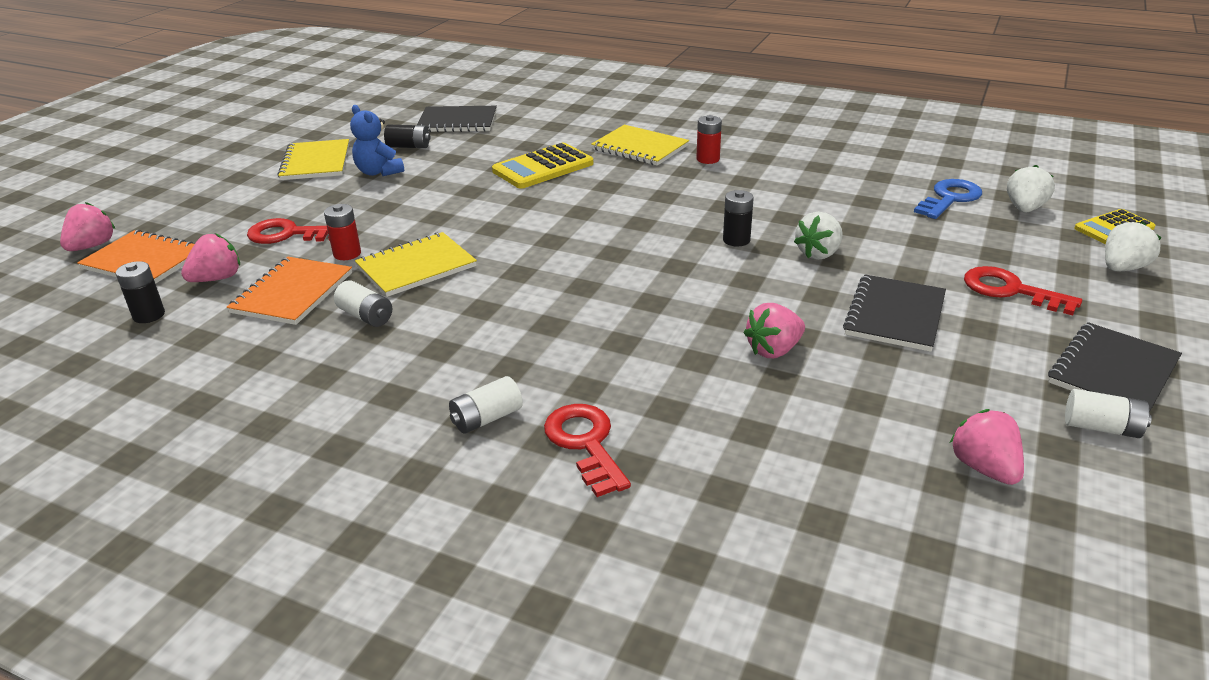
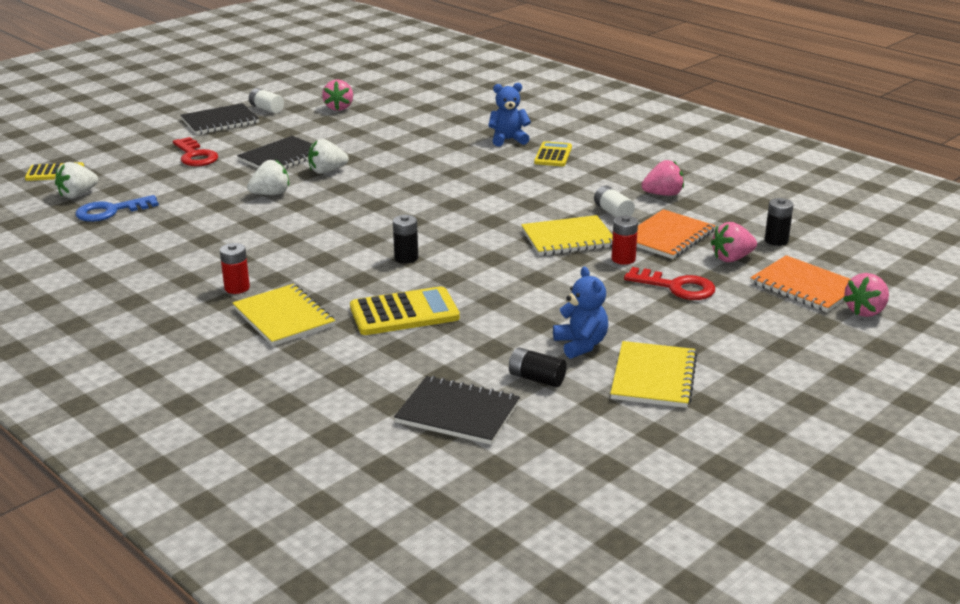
camera: 160 degrees left, 5 degrees down
(487, 418) = (553, 155): white battery -> yellow calculator
(585, 444) = (508, 140): red key -> blue teddy bear
(736, 240) = (313, 213): black battery -> black battery (406, 258)
(774, 350) = (373, 155): pink strawberry -> pink strawberry (663, 194)
(1122, 268) = (107, 154): white strawberry -> white strawberry (327, 171)

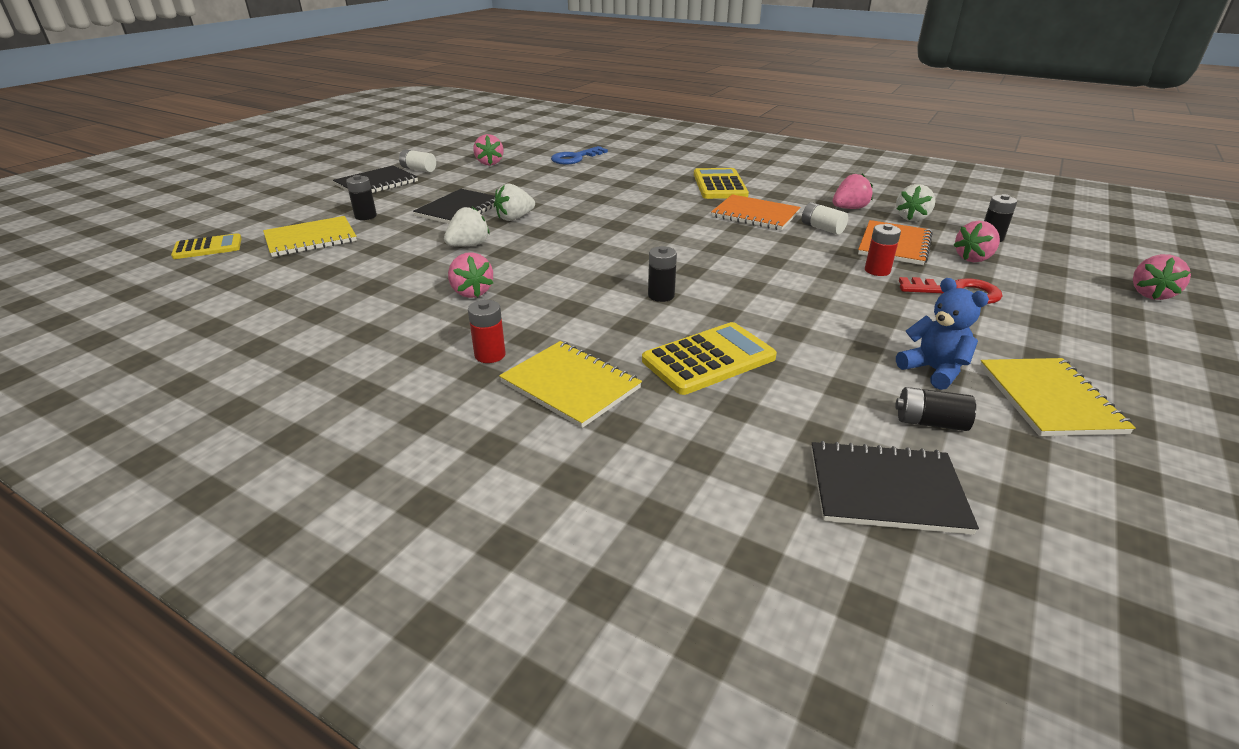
camera: 15 degrees left, 5 degrees up
(78, 194) = (243, 268): white strawberry -> white strawberry (912, 218)
(111, 211) = (291, 282): blue key -> blue key (575, 158)
(195, 156) = (365, 216): red key -> black battery
(250, 237) = (471, 292): none -> pink strawberry
(508, 140) = (668, 176): blue teddy bear -> none
(553, 155) = (719, 185): yellow calculator -> yellow calculator, size x1.52
(568, 238) = (805, 256): yellow notebook -> yellow notebook (310, 239)
(805, 286) = (1068, 277): orange notebook -> orange notebook (755, 214)

